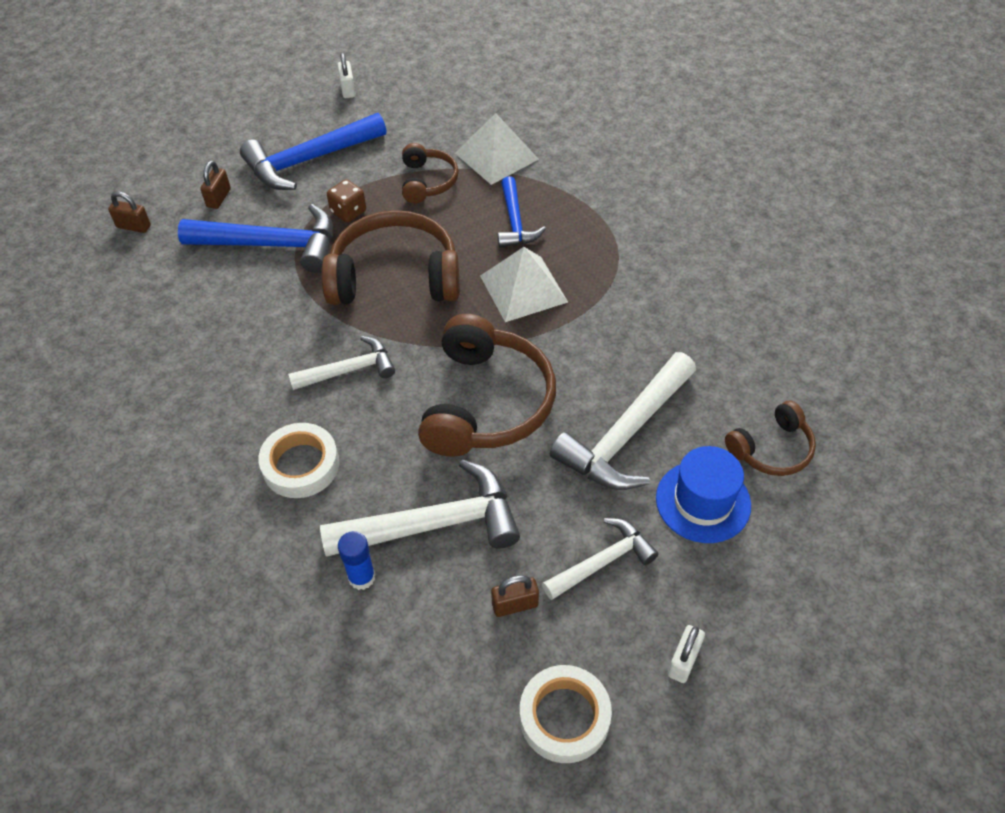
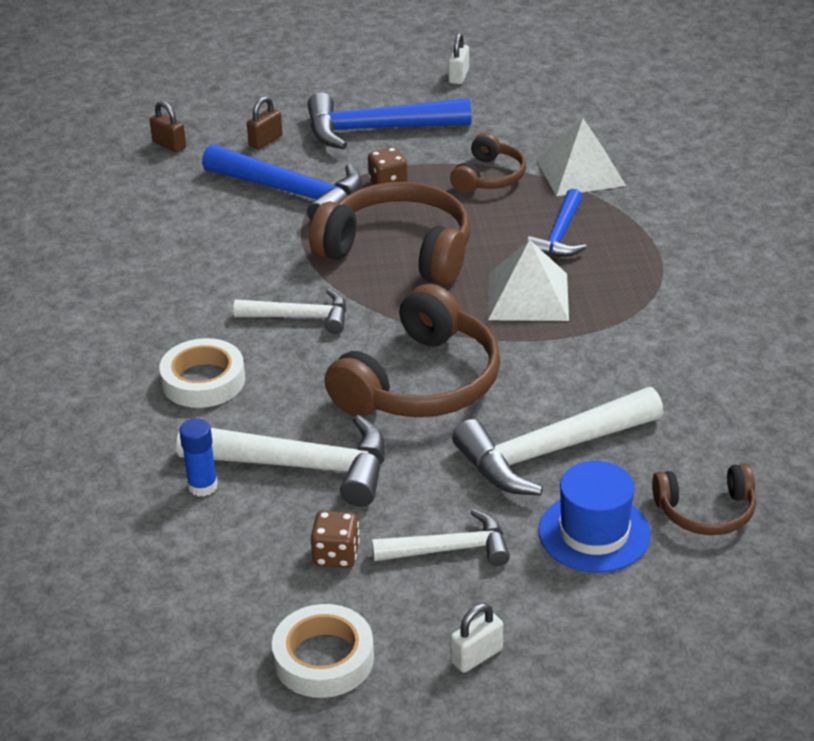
camera: 25 degrees right, 15 degrees down
(515, 604) = (336, 555): brown padlock -> brown dice

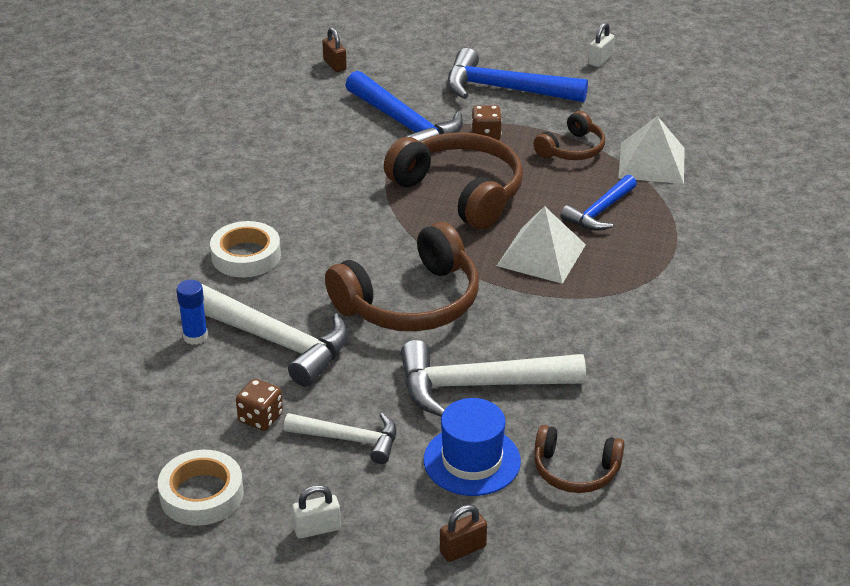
camera: 20 degrees right, 0 degrees up
(265, 141) = (411, 78): brown padlock -> brown padlock (462, 549)
(301, 317) = (350, 225): white hammer -> none

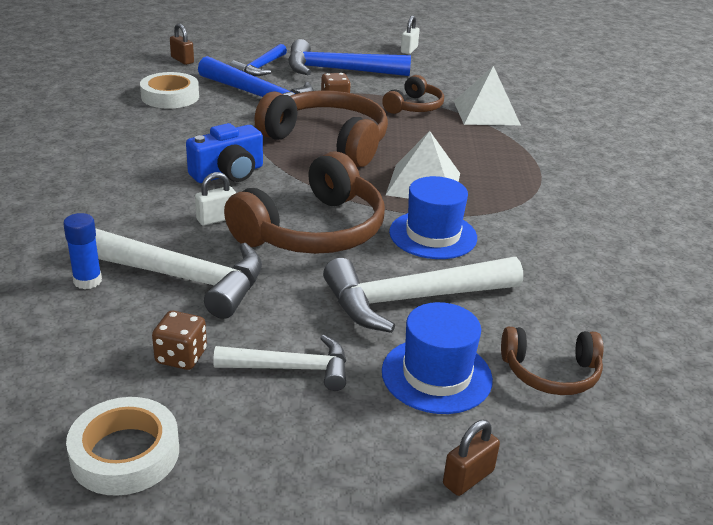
camera: 15 degrees left, 5 degrees down
(246, 256) = (130, 204): white tape -> white tape (170, 96)
(317, 529) = (283, 477): white padlock -> white padlock (217, 219)
(347, 226) = (228, 173): none -> blue camera
(526, 317) = (433, 235): none -> blue hat
(599, 212) = (460, 149): blue hammer -> blue hammer (260, 68)

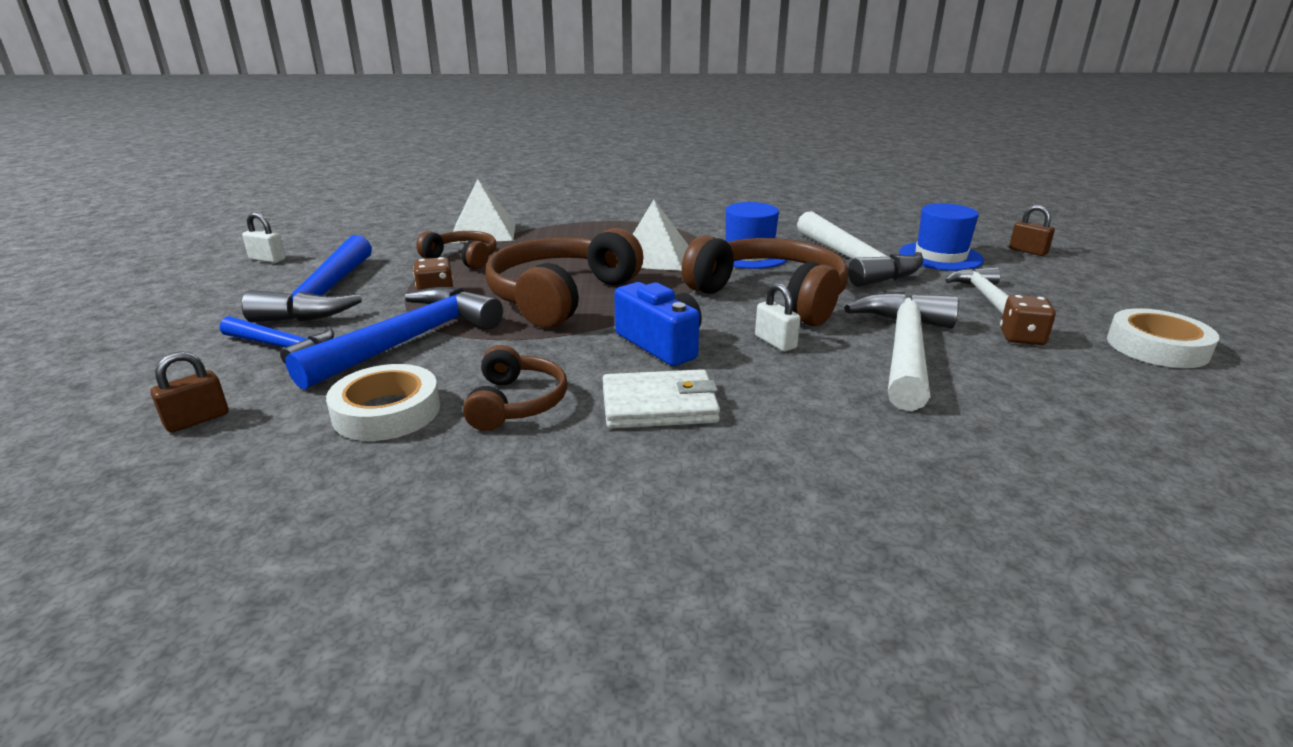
camera: 90 degrees left, 5 degrees down
(87, 281) = (958, 400): blue glue stick -> none
(140, 166) = (659, 405): none -> white wallet
(551, 373) = (903, 230): brown headphones -> brown headphones (516, 403)

